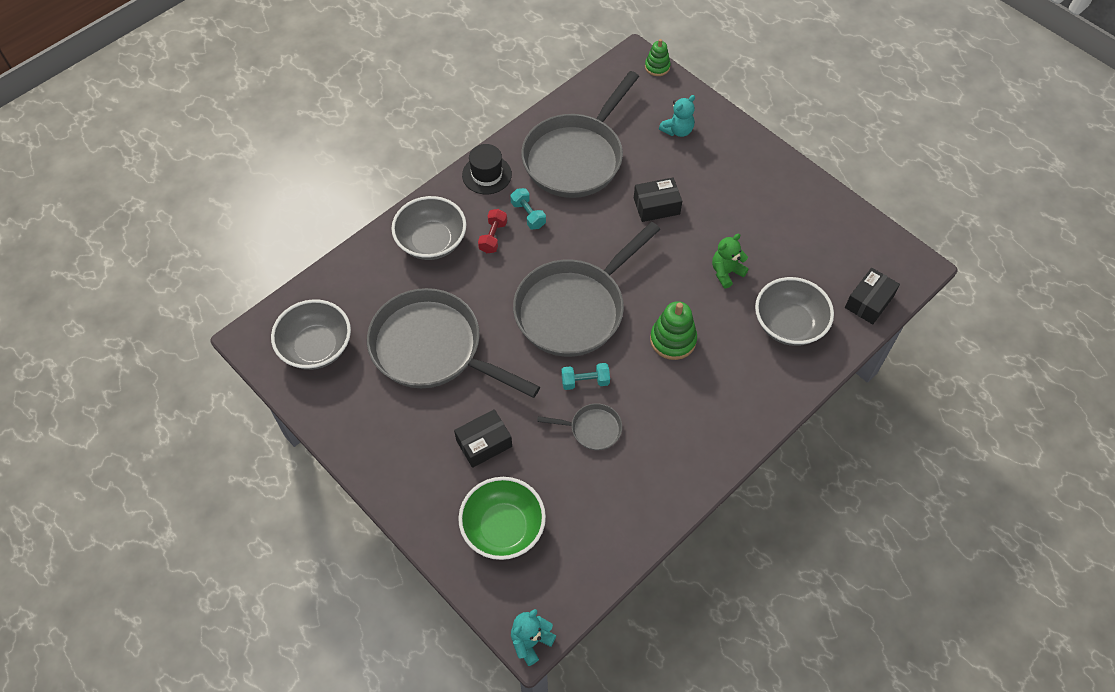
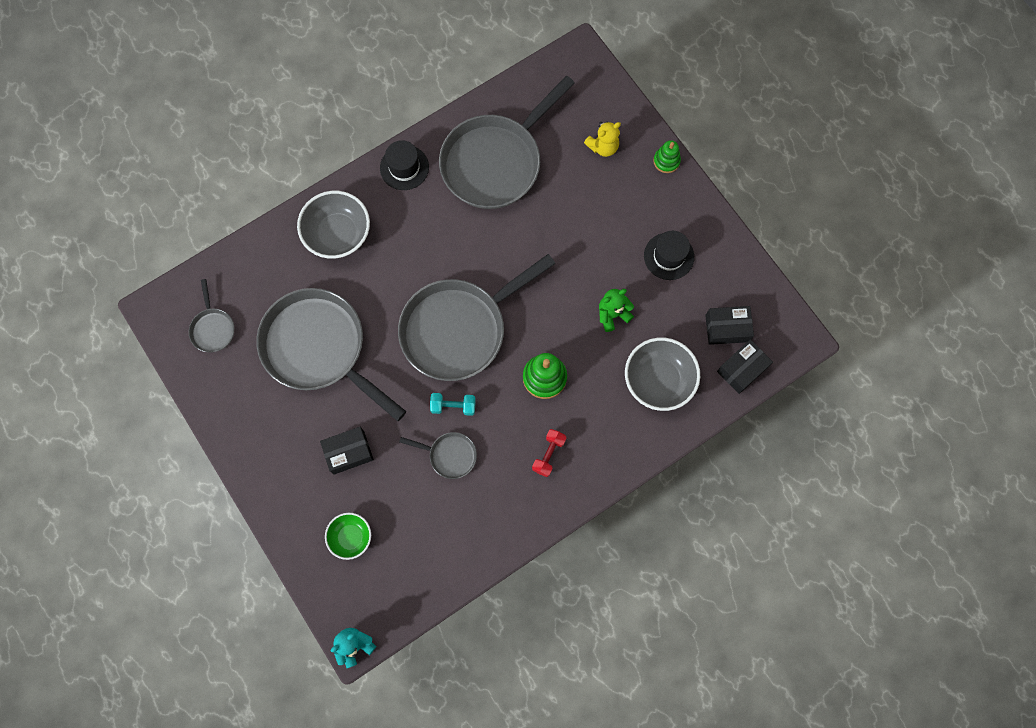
camera: 10 degrees right, 15 degrees up
(316, 347) = (213, 328): grey bowl -> grey pan
(493, 237) = (397, 238): red dumbbell -> red dumbbell (548, 454)
(503, 528) = (350, 537): green bowl -> green bowl, size x0.60
(528, 215) = (435, 219): turquoise dumbbell -> none
(656, 206) = (562, 230): black box -> black box (727, 328)
(657, 67) = (600, 68): green stacking toy -> green stacking toy (666, 161)
(677, 130) = (603, 147): turquoise teddy bear -> yellow teddy bear
(767, 213) = (669, 256): none -> black hat

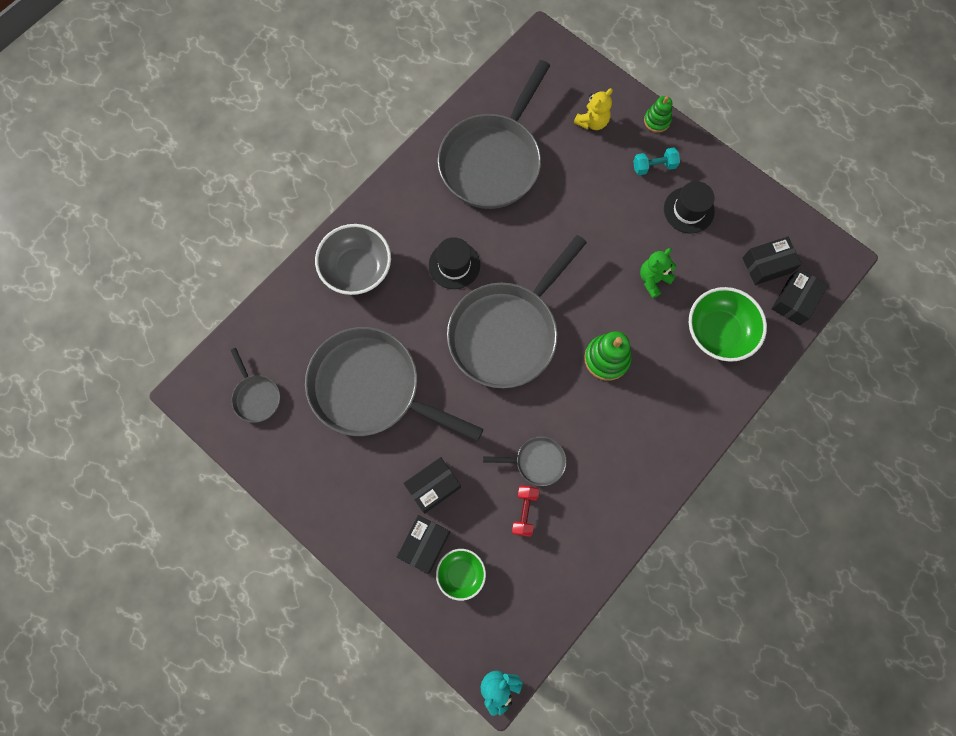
camera: 15 degrees left, 0 degrees up
(326, 502) = (424, 544): none -> black box
(404, 167) = (404, 188): black hat -> black hat (454, 265)
(453, 406) = (525, 411): turquoise dumbbell -> turquoise dumbbell (654, 166)
(548, 454) = (635, 434): red dumbbell -> red dumbbell (524, 511)
(658, 380) = (718, 332): grey bowl -> green bowl

